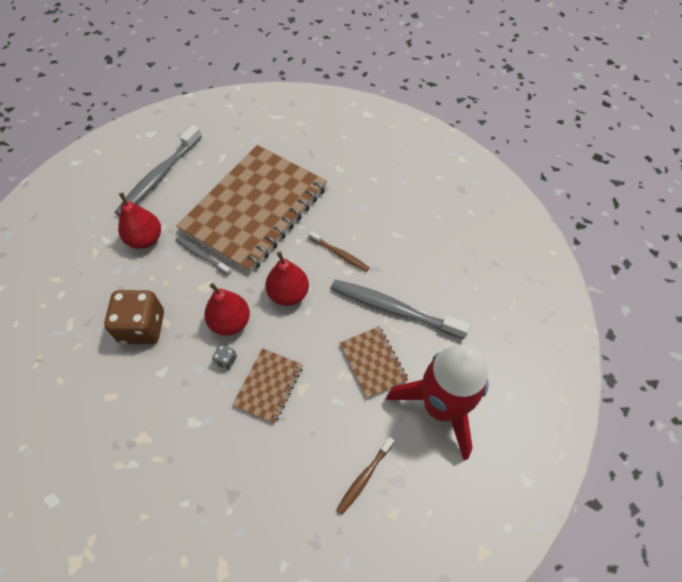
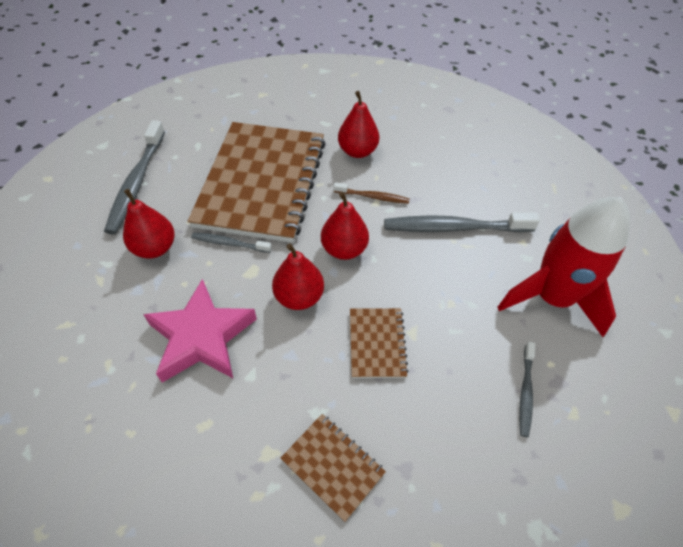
camera: 25 degrees left, 5 degrees down
(142, 327) = (202, 337): brown dice -> pink star
(226, 360) = (317, 336): grey dice -> none
(351, 205) = (357, 151): none -> red pear
(364, 477) = (525, 392): brown toothbrush -> grey toothbrush
(373, 362) = (465, 282): brown notebook -> brown notebook (332, 466)

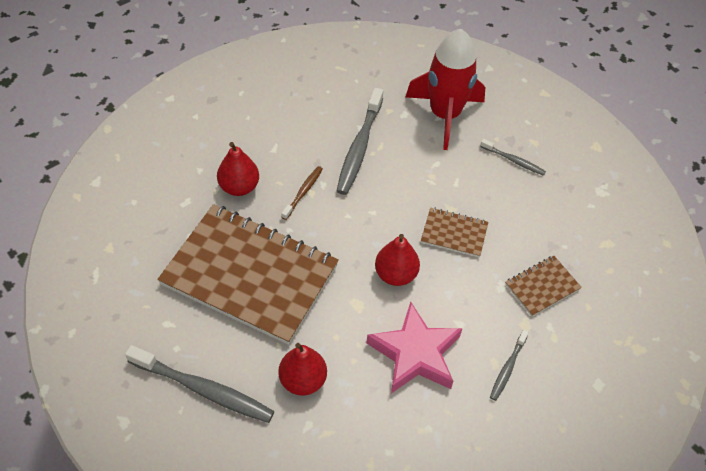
camera: 75 degrees left, 0 degrees up
(229, 243) = (319, 316): grey toothbrush -> grey toothbrush (507, 368)
(344, 249) = (356, 230): red pear -> none

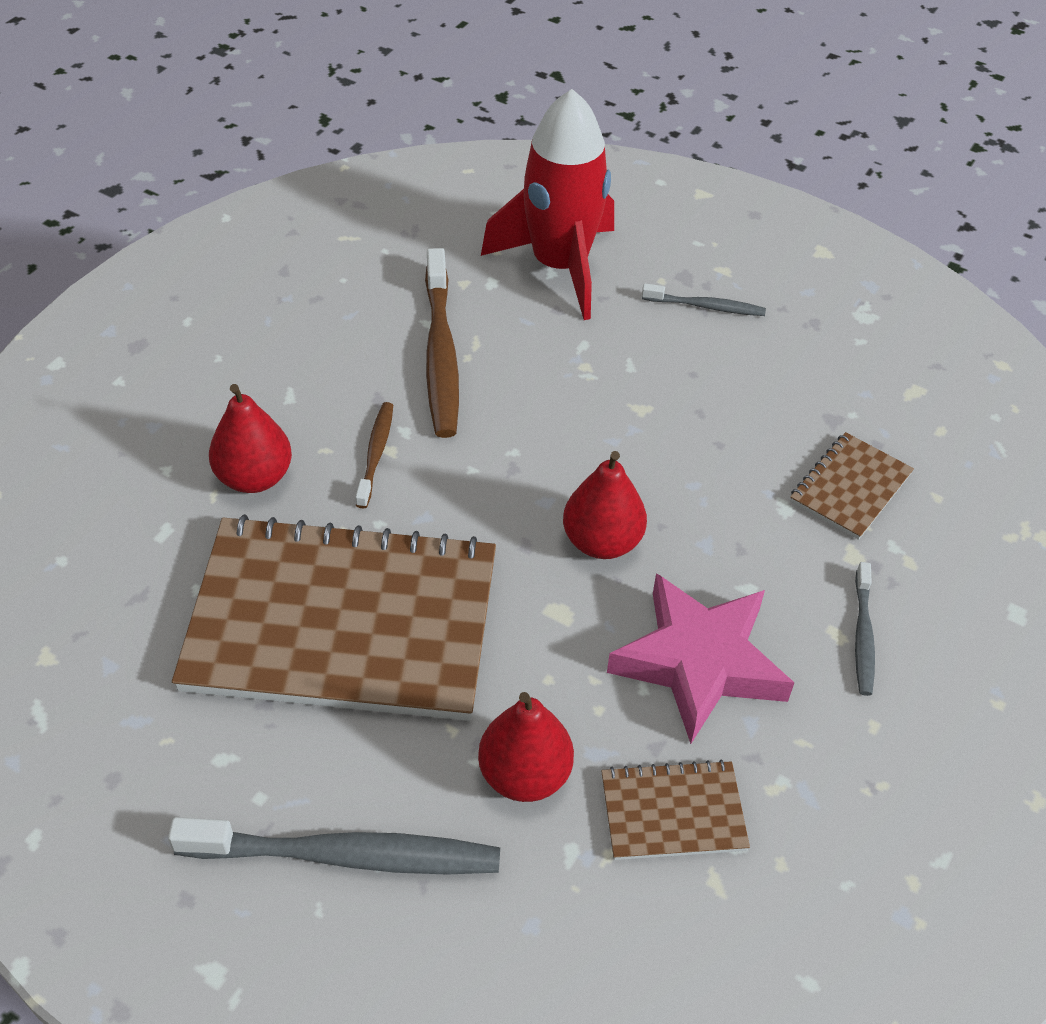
camera: 20 degrees left, 5 degrees down
(359, 147) = (440, 354): grey toothbrush -> brown toothbrush
(454, 233) = (667, 446): brown notebook -> brown notebook (673, 813)

